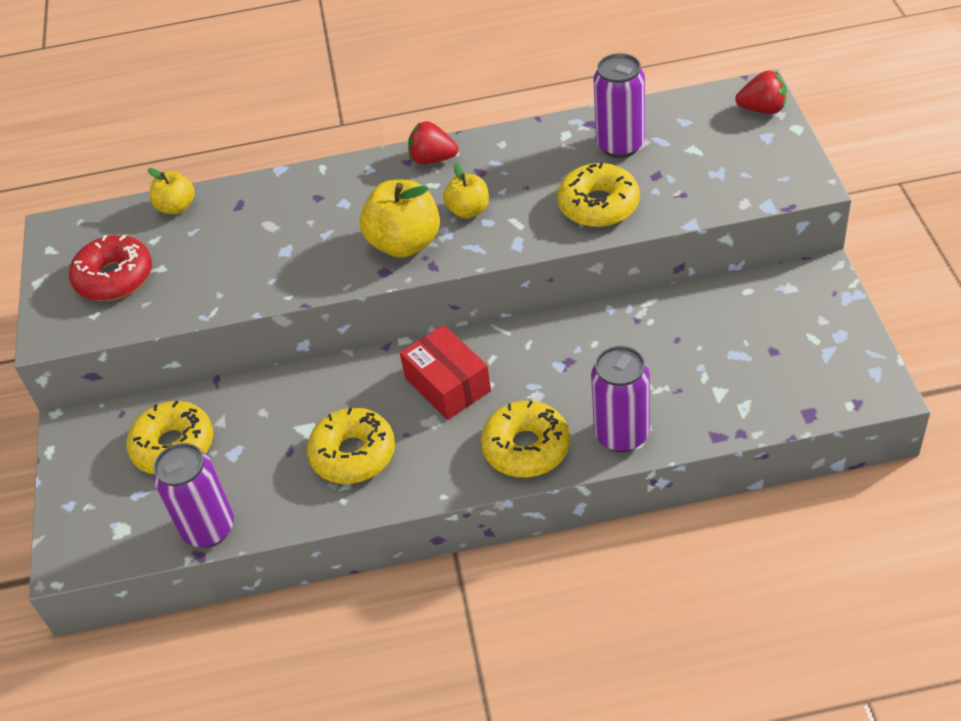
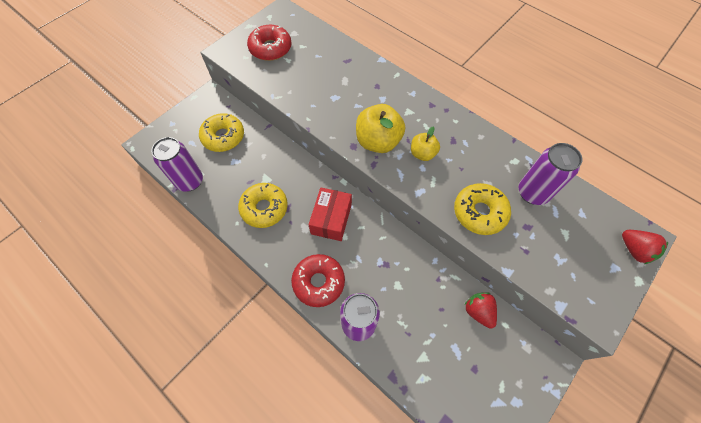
camera: 45 degrees right, 15 degrees up
(176, 207) = (327, 40): yellow apple -> none
(432, 159) = (442, 114): red strawberry -> red strawberry (478, 311)
(526, 447) = (318, 282): yellow donut -> red donut

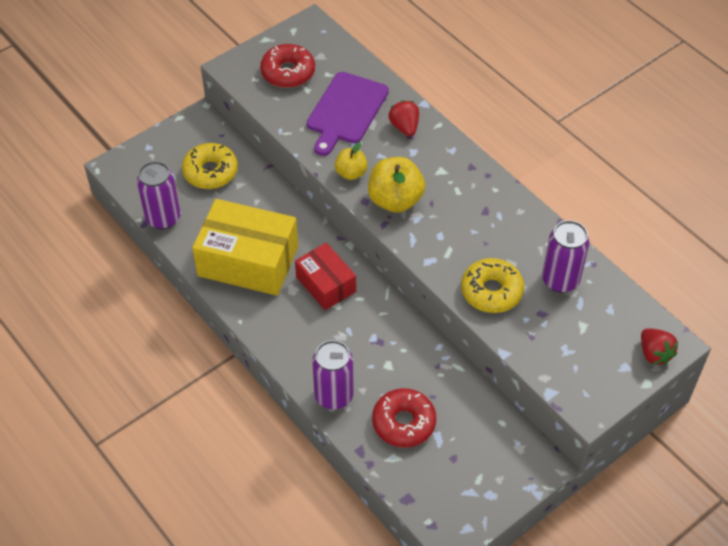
camera: 10 degrees right, 10 degrees down
(264, 208) = (248, 261): yellow donut -> yellow box
(318, 282) = (297, 348): red donut -> red donut (403, 423)
(322, 73) = (346, 111): none -> purple cutting board
(331, 219) = (325, 284): red box -> red box turned 60 degrees counterclockwise
(422, 154) = (444, 221): yellow apple -> yellow apple (351, 173)
(478, 311) = (474, 405): red strawberry -> red strawberry (404, 127)

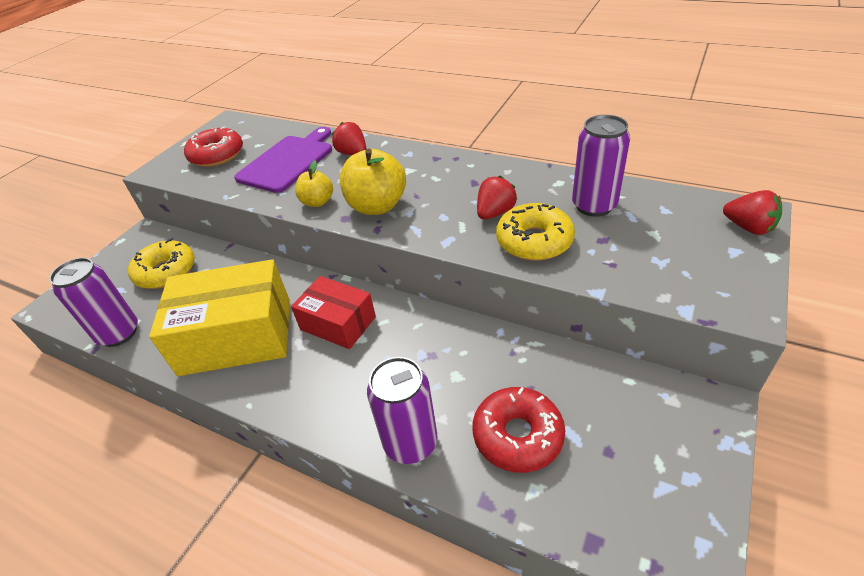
camera: 20 degrees left, 10 degrees down
(346, 111) = (288, 161): purple cutting board -> purple cutting board turned 150 degrees counterclockwise
(481, 251) = (495, 213): none -> red strawberry

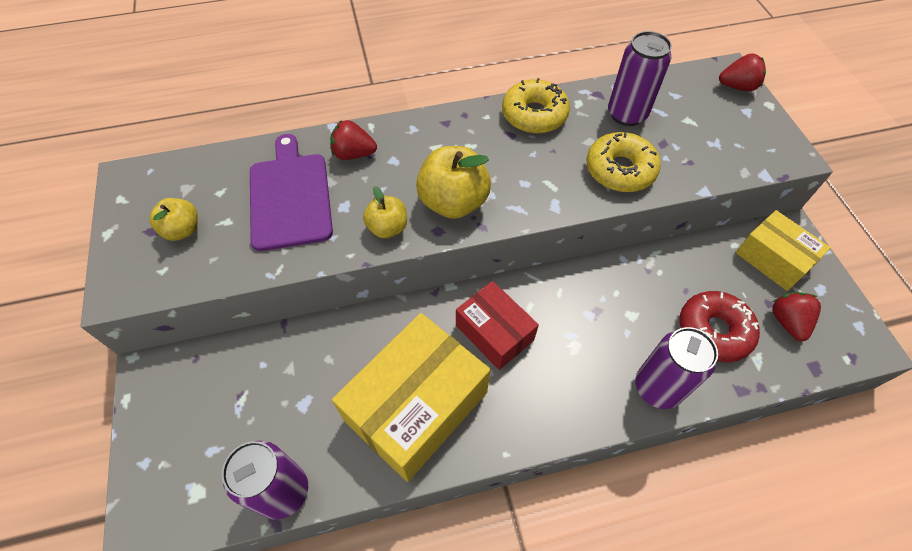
camera: 45 degrees left, 15 degrees up
(166, 272) = (246, 396): yellow donut -> yellow donut (534, 115)
(217, 155) = (182, 230): red donut -> yellow apple
(338, 323) = (494, 333): red box -> red box turned 60 degrees clockwise
(495, 213) = (562, 158): red strawberry -> red strawberry (787, 322)
(660, 416) = (773, 259): none -> yellow box

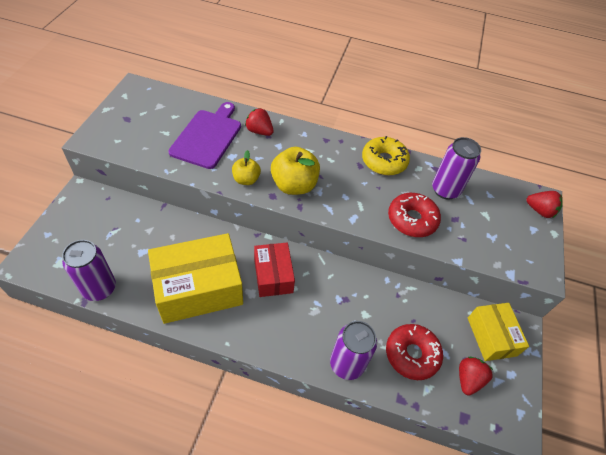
camera: 25 degrees right, 5 degrees down
(182, 230) = (141, 126): yellow apple -> none
(620, 170) = (412, 219): yellow donut -> red donut

